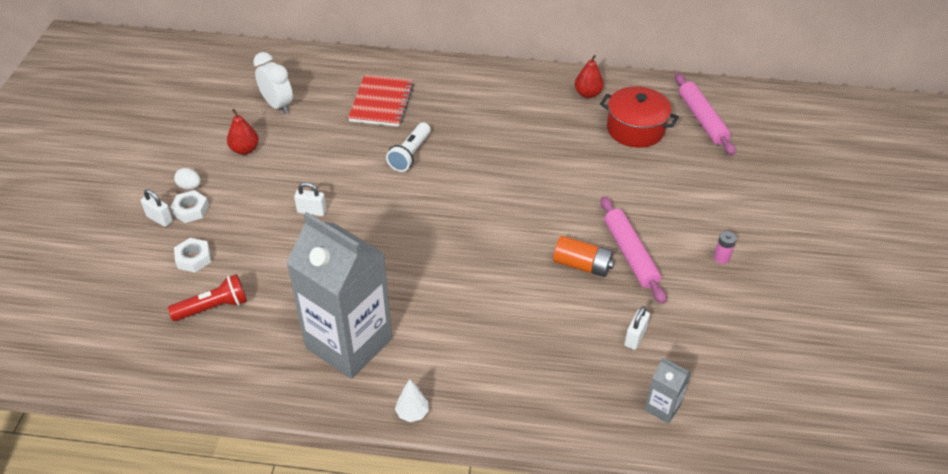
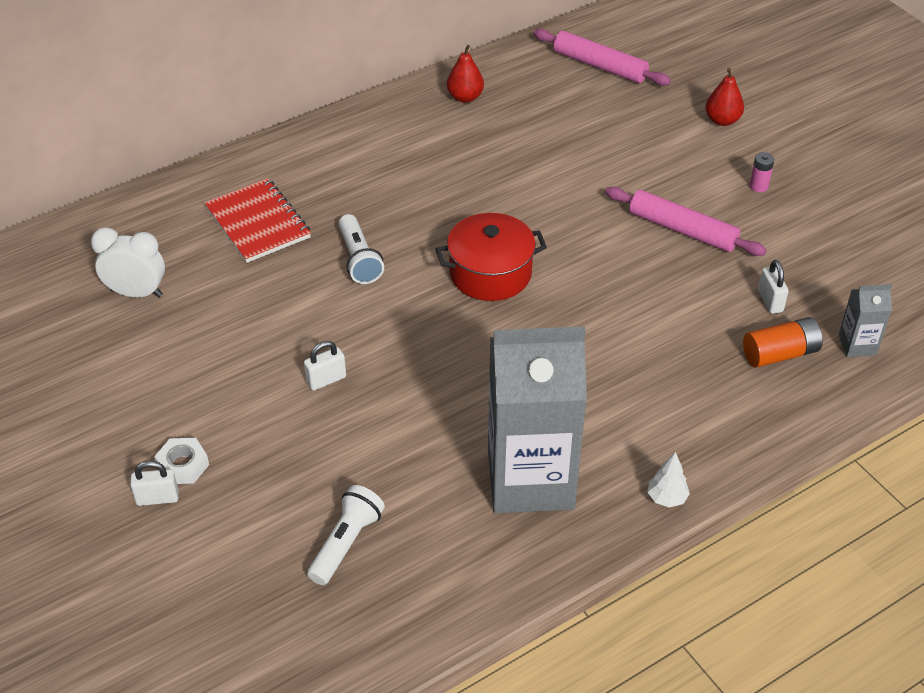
camera: 40 degrees left, 0 degrees up
(190, 186) = (147, 442): white egg -> none
(193, 258) = (256, 511): white nut -> none
(213, 307) = (346, 543): red flashlight -> white flashlight
(245, 150) = (161, 363): red pear -> red pear (722, 120)
(582, 265) = (653, 266): orange battery -> orange battery (780, 354)
(635, 129) = (551, 108): red pot -> red pot (490, 273)

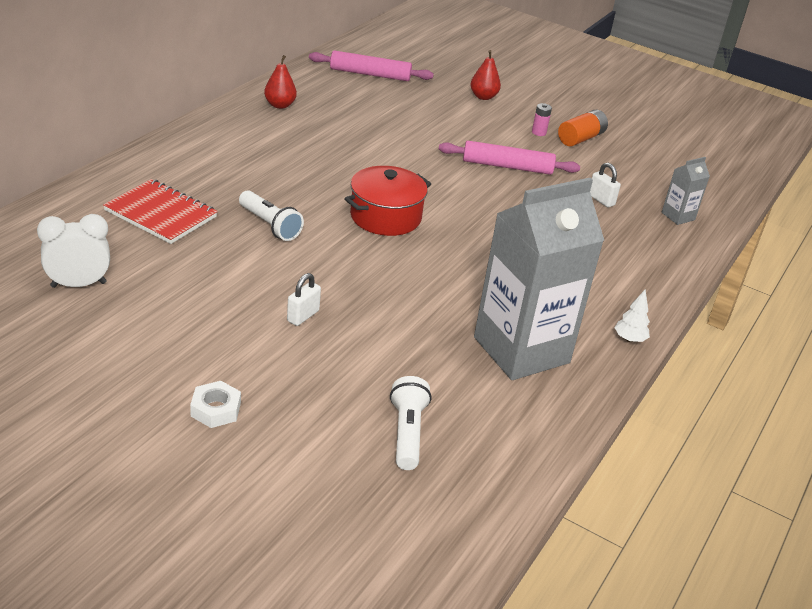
camera: 30 degrees left, 10 degrees down
(157, 498) = (209, 441): white padlock -> none
(780, 354) = (633, 231): orange battery -> orange battery (581, 138)

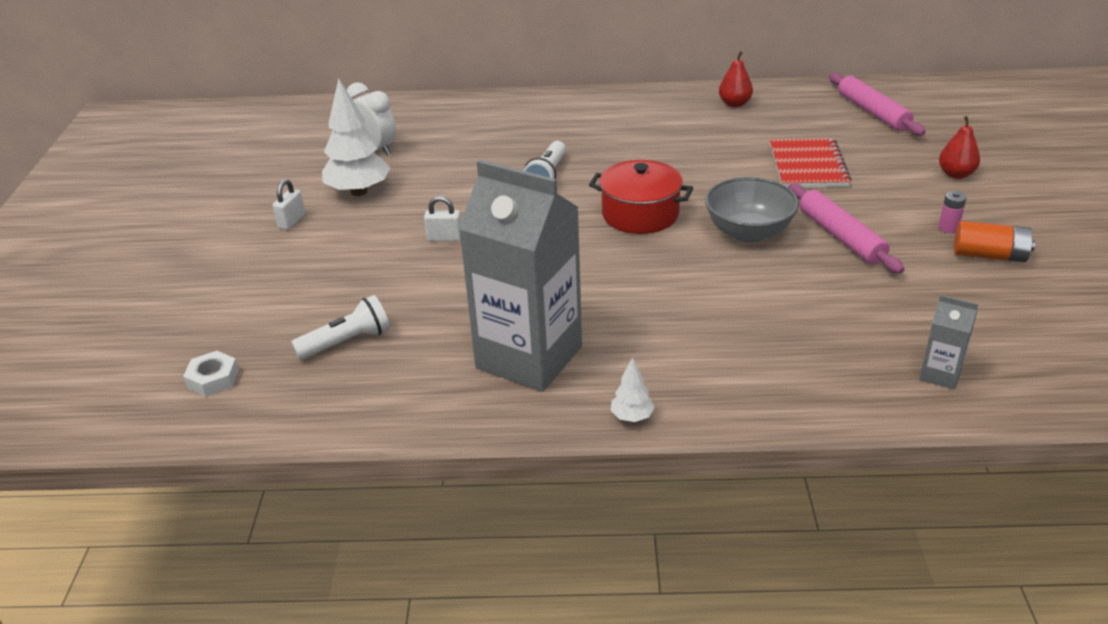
camera: 65 degrees right, 0 degrees up
(150, 327) = (359, 191): none -> white tree
(161, 214) = (499, 134): red notebook -> red notebook (808, 166)
(216, 409) = (294, 253): white nut -> white nut (213, 379)
(463, 191) = (748, 232): none -> grey bowl
(601, 200) = (878, 312): white padlock -> white padlock (292, 221)

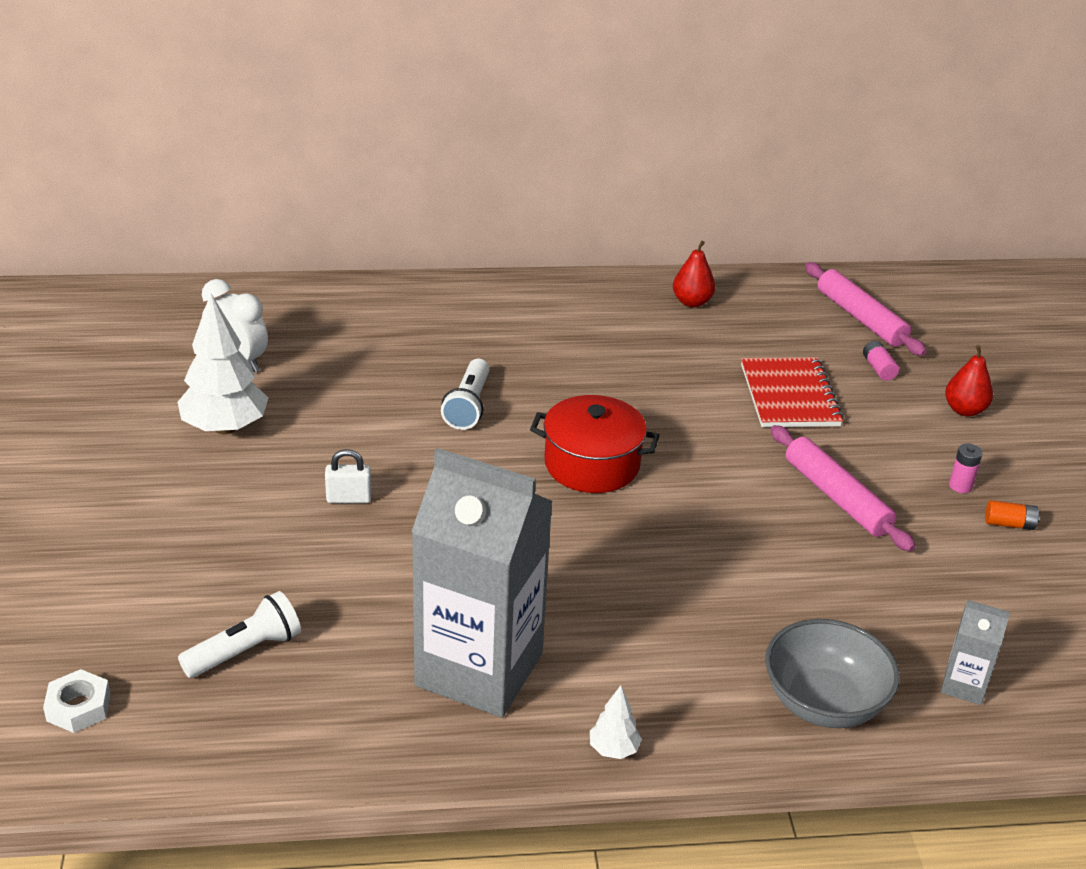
camera: 10 degrees left, 0 degrees up
(292, 221) = (142, 472): white padlock -> none
(748, 232) = (727, 491): grey bowl -> grey bowl (823, 703)
(884, 146) = (878, 368): none -> pink battery
(989, 255) = (1009, 524): orange battery -> orange battery, size x0.59

